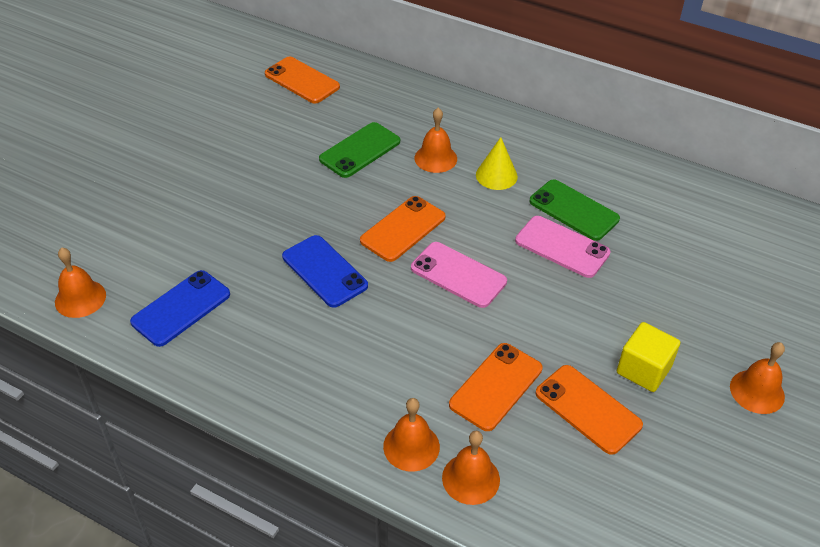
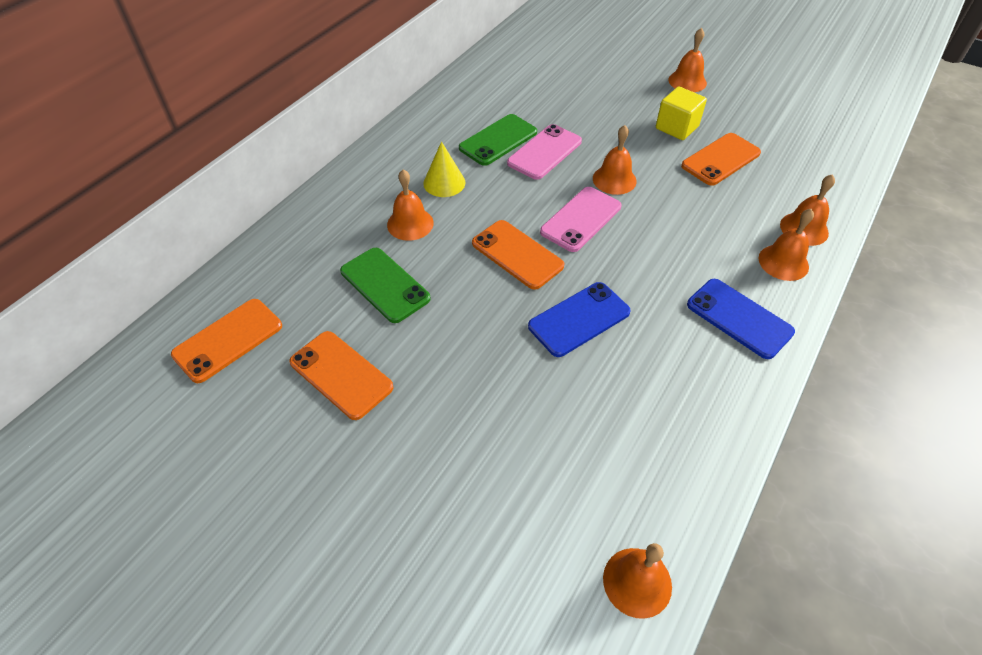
camera: 85 degrees left, 5 degrees up
(181, 308) = (643, 455): blue phone -> blue phone (739, 318)
(496, 386) = (708, 206): orange phone -> orange phone (341, 375)
(527, 304) = (614, 179): none -> orange bell

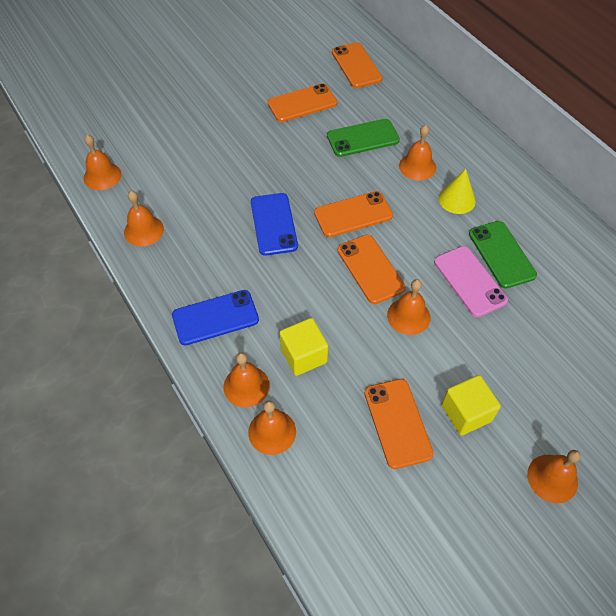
camera: 115 degrees right, 5 degrees up
(581, 219) = (370, 269): pink phone -> orange phone
(688, 456) = (143, 230): none -> orange bell
(716, 234) = (303, 355): none -> yellow cube

